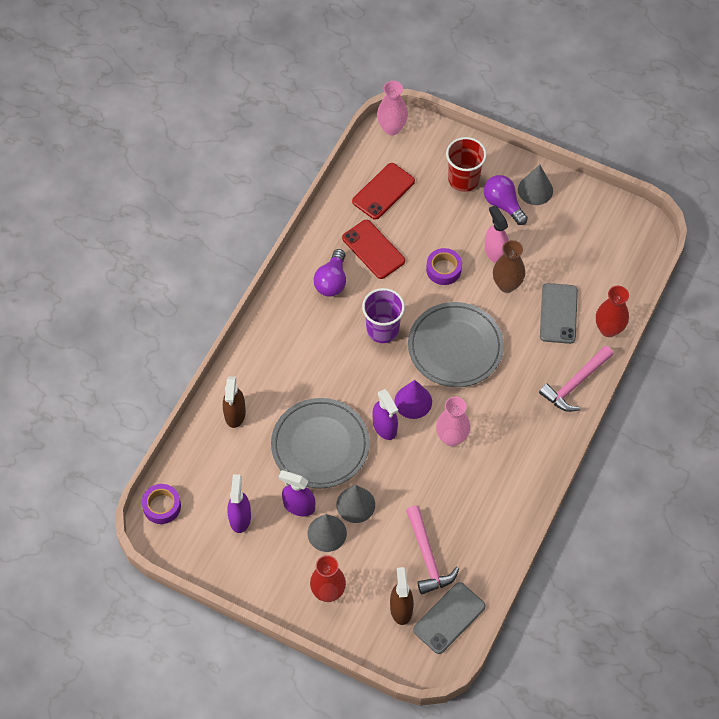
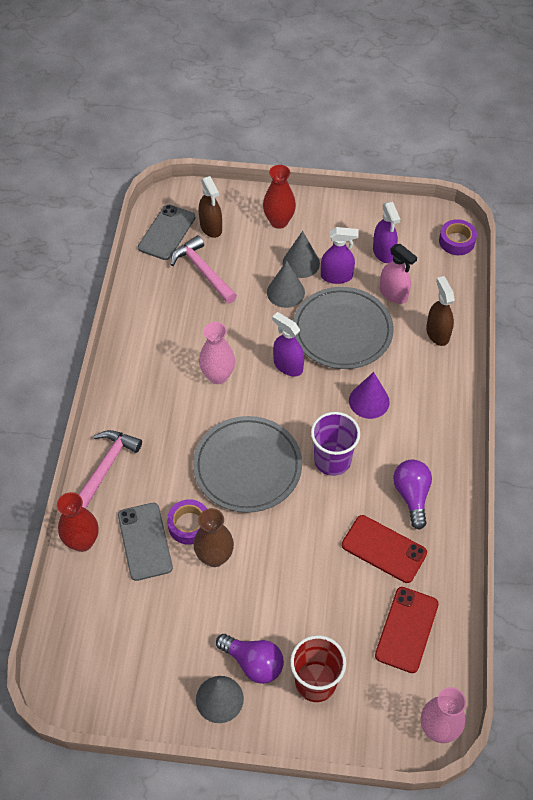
camera: 160 degrees right, 5 degrees down
(413, 401) = (270, 398): purple cone -> purple cone (369, 401)
(443, 269) = (294, 551): purple tape -> purple tape (189, 525)
(495, 252) = (241, 593): pink spray bottle -> pink spray bottle (393, 294)

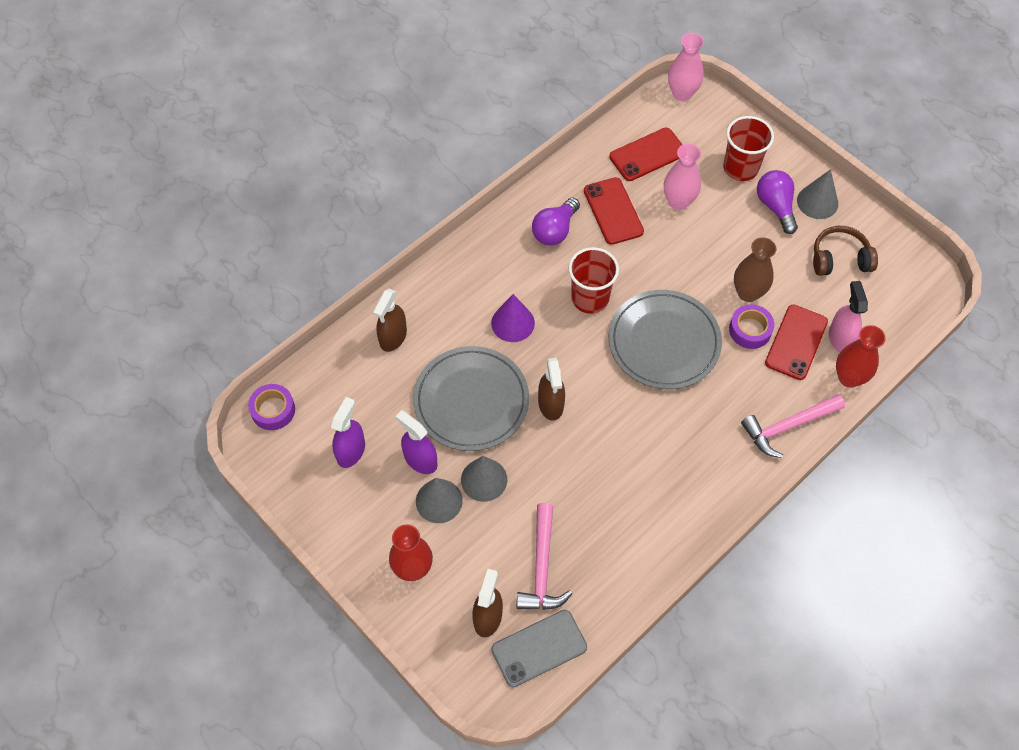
camera: 140 degrees left, 5 degrees up
(145, 541) = (796, 342): grey phone -> red phone
(159, 650) = (840, 259): none -> brown headphones
(218, 376) = (622, 441): pink vase -> pink vase (678, 202)
(288, 365) = (551, 404): purple spray bottle -> brown spray bottle
(332, 460) = (590, 298): purple cup -> red cup
(393, 294) = (389, 402): pink spray bottle -> pink spray bottle (840, 338)

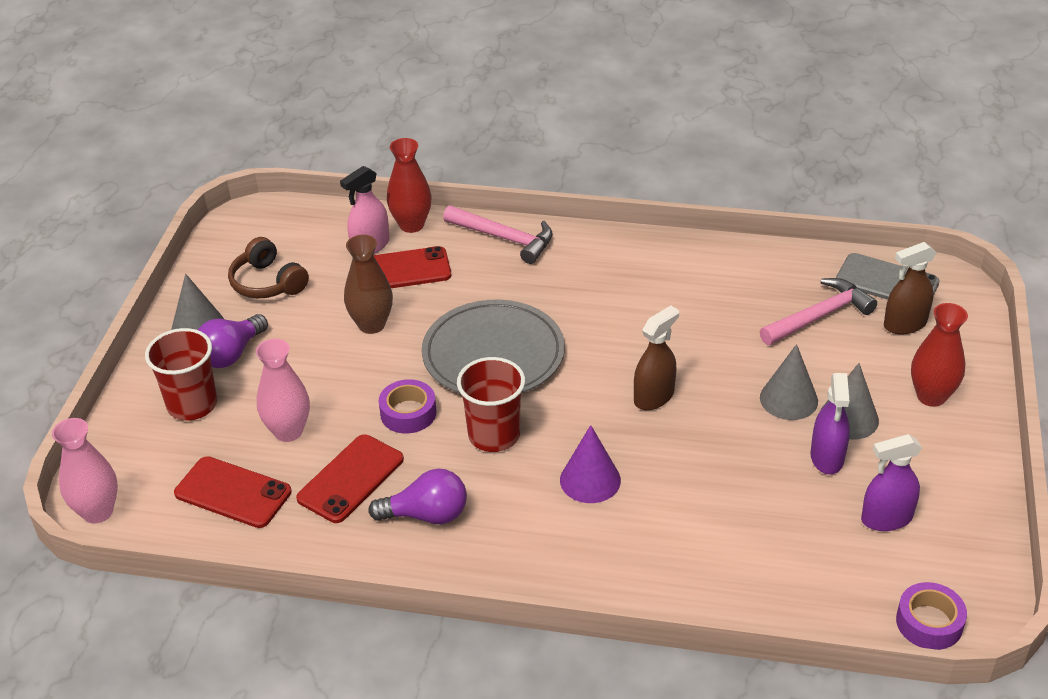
camera: 125 degrees left, 20 degrees down
(393, 337) = (719, 574): brown spray bottle -> none
(471, 401) = (719, 458): grey plate -> none
(750, 330) = (418, 304): purple tape -> purple tape (408, 413)

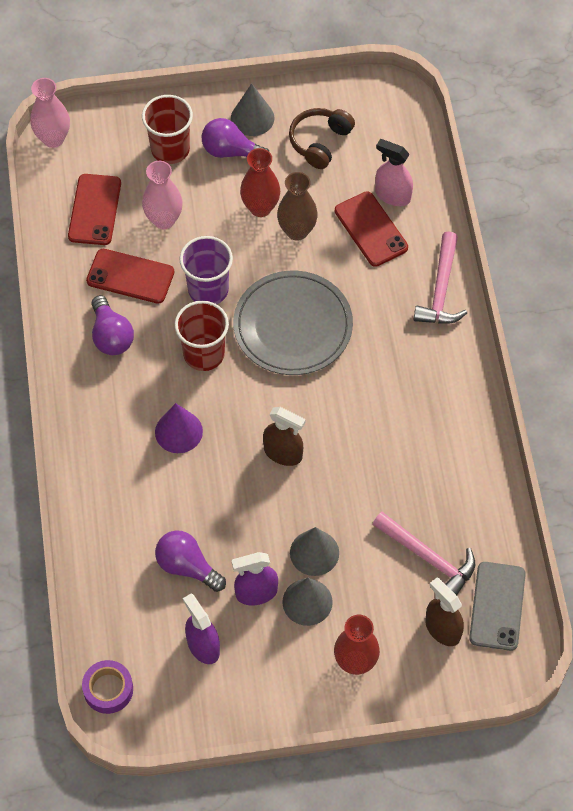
camera: 70 degrees right, 20 degrees up
(408, 413) = (208, 289): purple tape -> purple cup
(411, 225) = (432, 215): red vase -> red vase (260, 208)
(776, 511) = (187, 566): none -> purple light bulb

